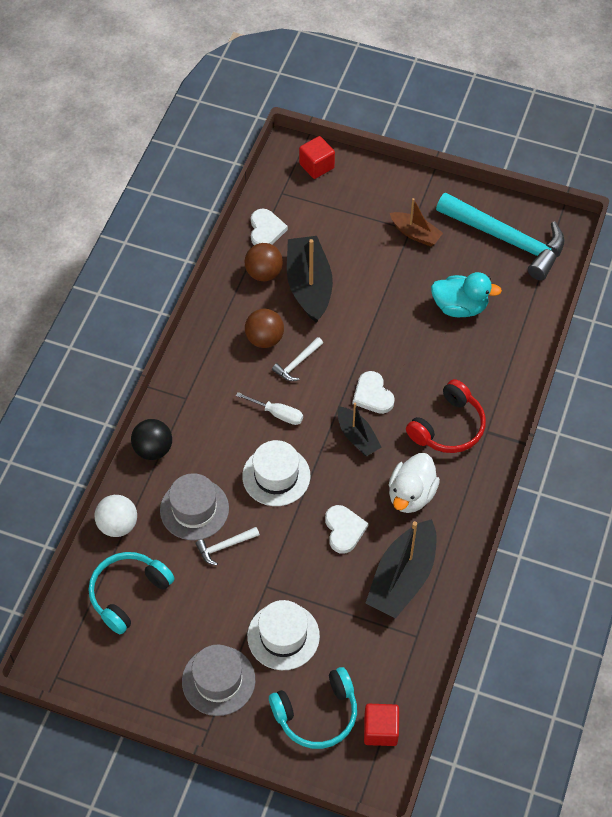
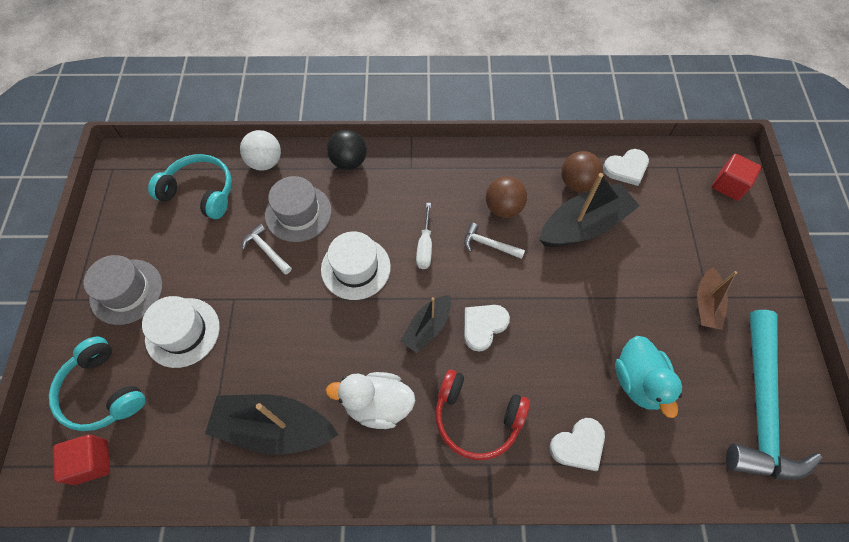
camera: 70 degrees right, 5 degrees up
(344, 530) = (314, 350): white heart -> white heart (578, 445)

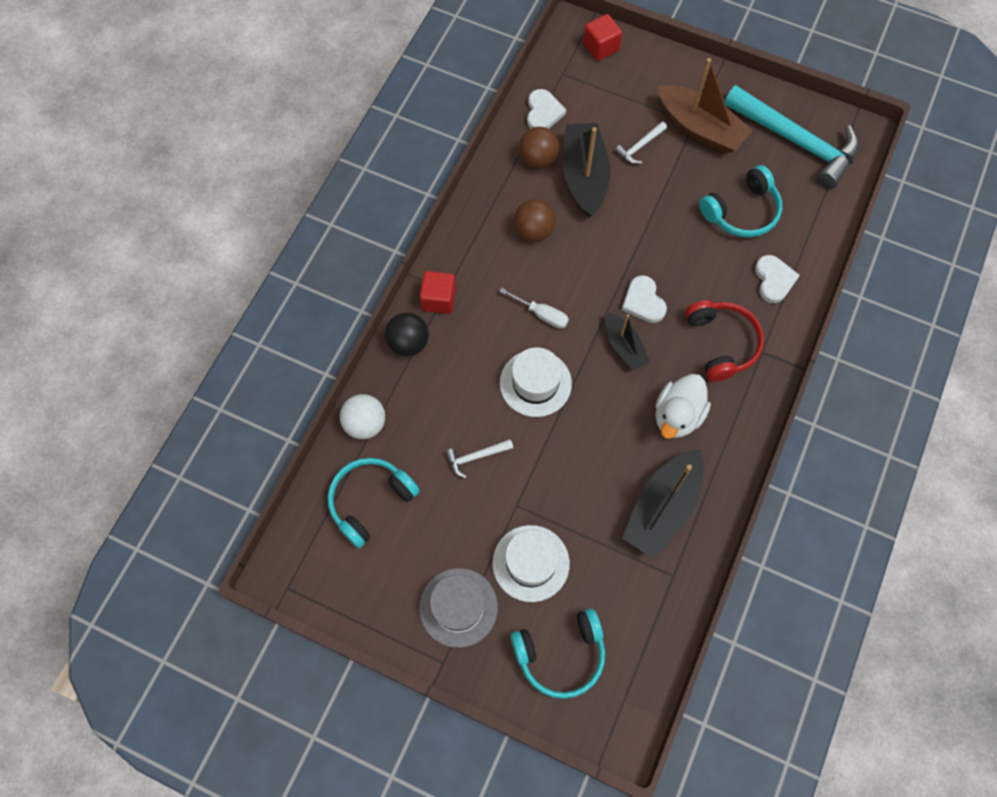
camera: 65 degrees left, 5 degrees up
(92, 462) = (628, 679): red cube -> red cube (438, 299)
(298, 213) = (446, 413): grey hat -> none
(476, 418) = (721, 343): red headphones -> red headphones turned 60 degrees counterclockwise
(489, 244) = (566, 260): white hammer -> white hammer (639, 146)
(638, 381) = (742, 211): turquoise duck -> turquoise headphones
(706, 304) = (699, 128): brown boat -> brown boat, size x1.71

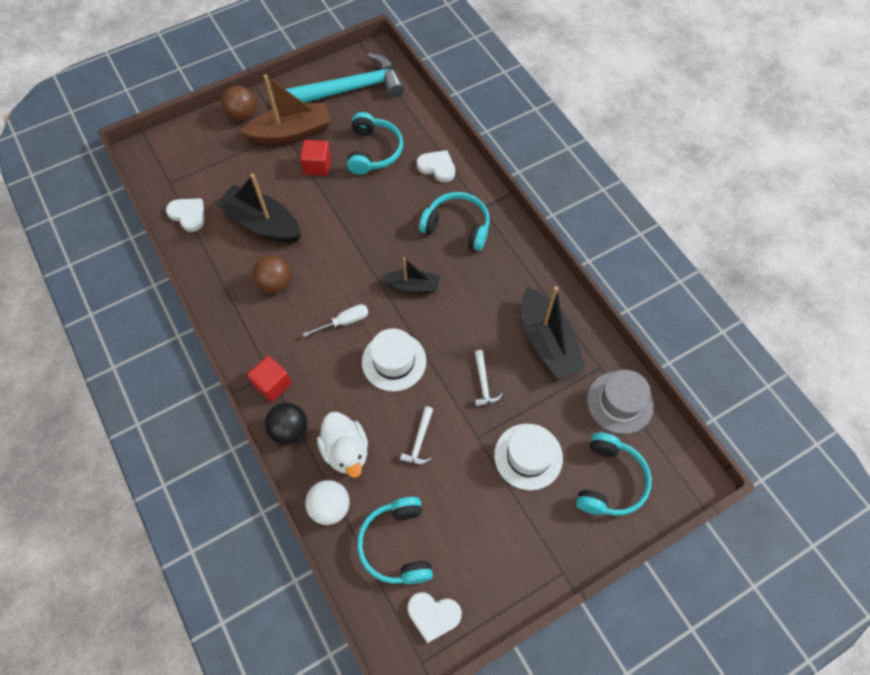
camera: 55 degrees left, 5 degrees down
(458, 607) = (527, 532): grey hat -> grey hat (620, 402)
(538, 159) = (221, 243): brown ball -> brown ball (242, 115)
(601, 47) = (173, 146): red cube -> red cube (317, 166)
(639, 146) = (272, 175): white hammer -> white hammer (483, 383)
(643, 301) = (389, 251): white heart -> white heart (433, 615)
(677, 415) = (488, 287): white duck -> white duck (346, 451)
(721, 343) = (457, 226): red headphones -> turquoise headphones

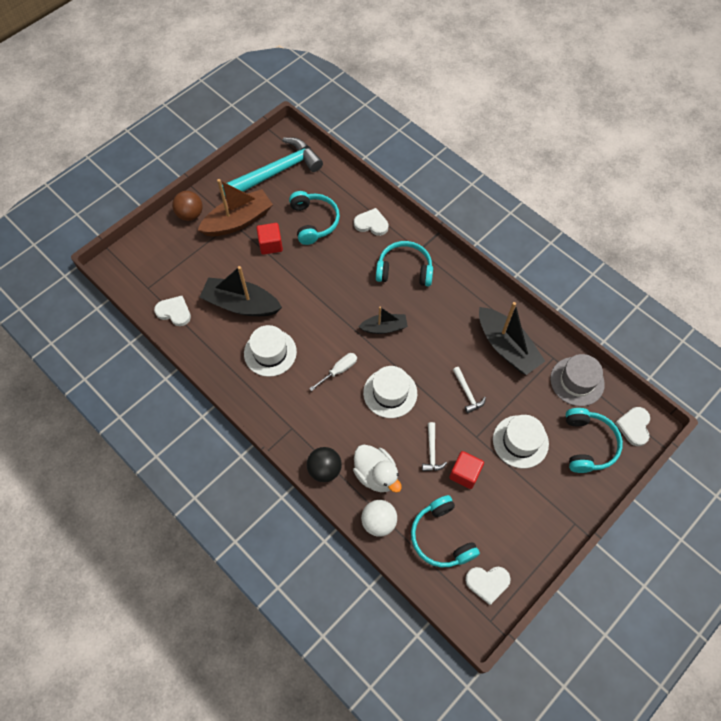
camera: 15 degrees left, 0 degrees up
(272, 384) = (297, 436): red cube -> red cube (464, 473)
(275, 283) = (270, 352): brown ball -> white hat
(673, 474) = (634, 426): none -> white heart

